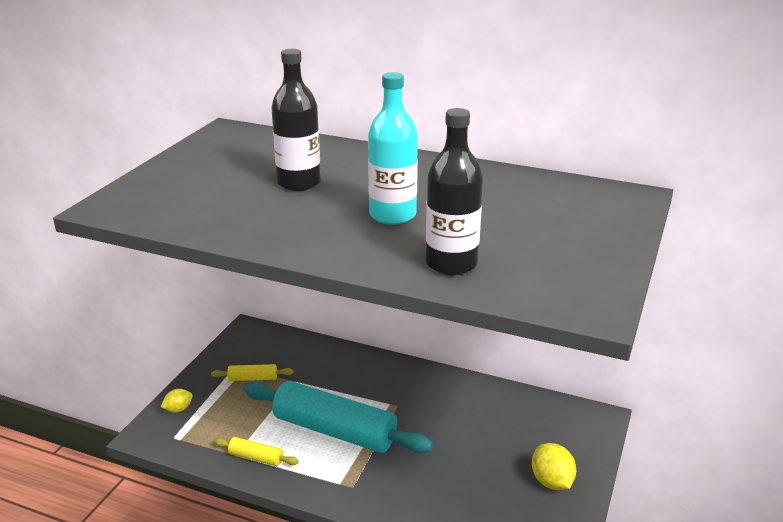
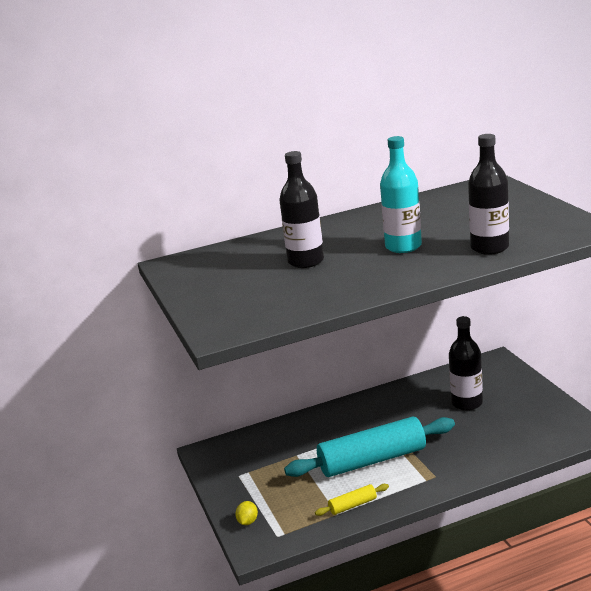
camera: 40 degrees left, 5 degrees down
(252, 378) = (265, 472): yellow rolling pin -> none
(495, 440) = (467, 403): none -> black bottle
(551, 481) = (526, 401): yellow lemon -> none

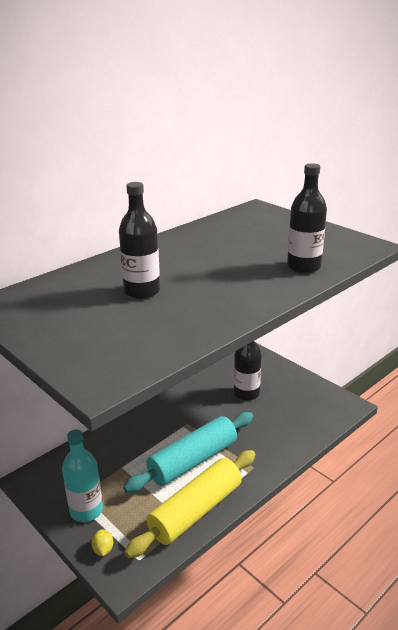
camera: 25 degrees left, 5 degrees up
(353, 505) = (196, 511): yellow rolling pin -> yellow rolling pin, size x2.36
(403, 246) = (226, 270): turquoise bottle -> turquoise bottle (86, 510)

